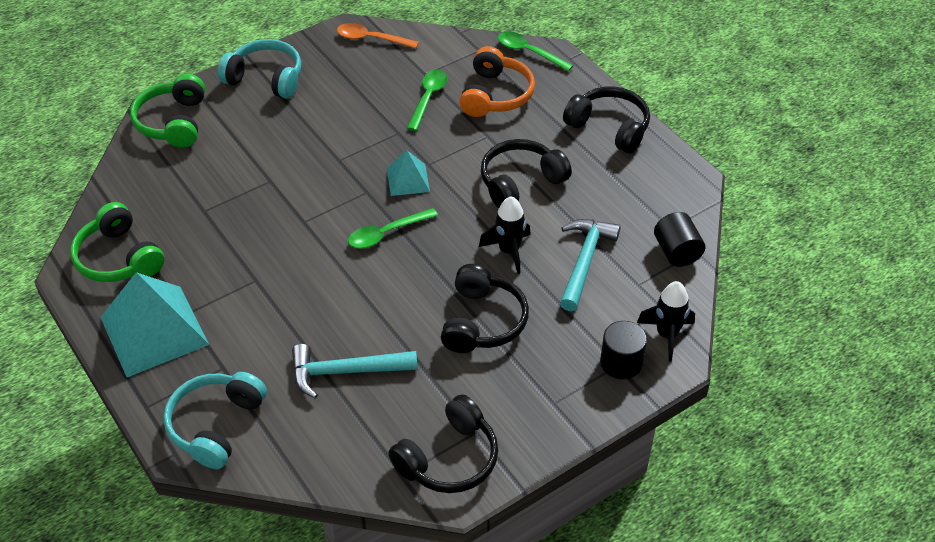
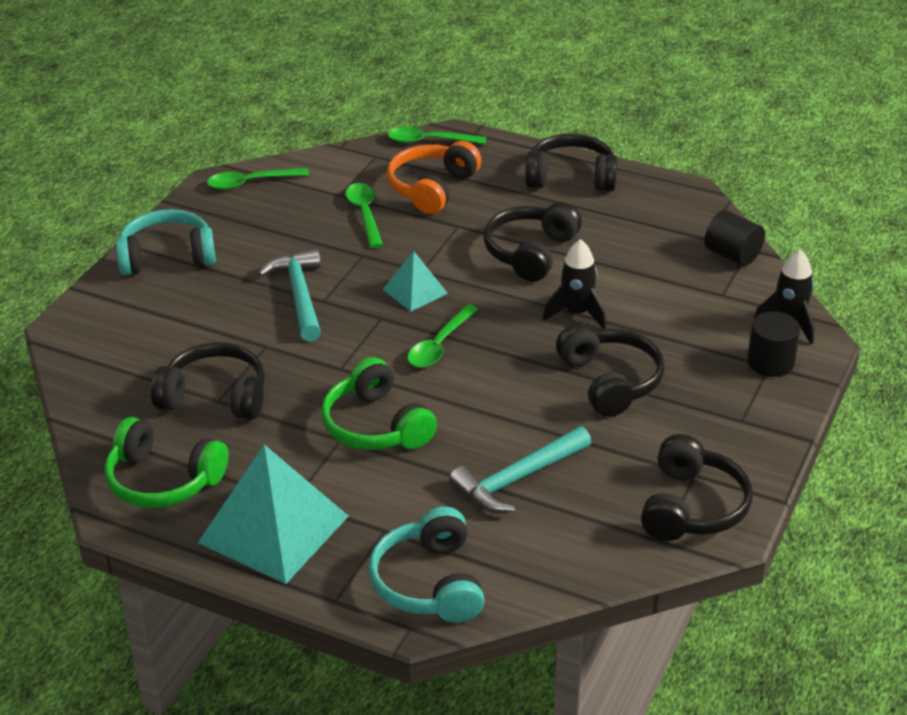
camera: 30 degrees left, 10 degrees down
(173, 122) = (98, 333): green headphones -> green headphones (376, 425)
(204, 207) = (215, 396): none -> black headphones
(371, 39) = (251, 183): orange spoon -> green spoon
(495, 95) = (432, 188): orange headphones -> orange headphones turned 135 degrees counterclockwise
(584, 261) = (657, 294): turquoise hammer -> turquoise hammer (300, 295)

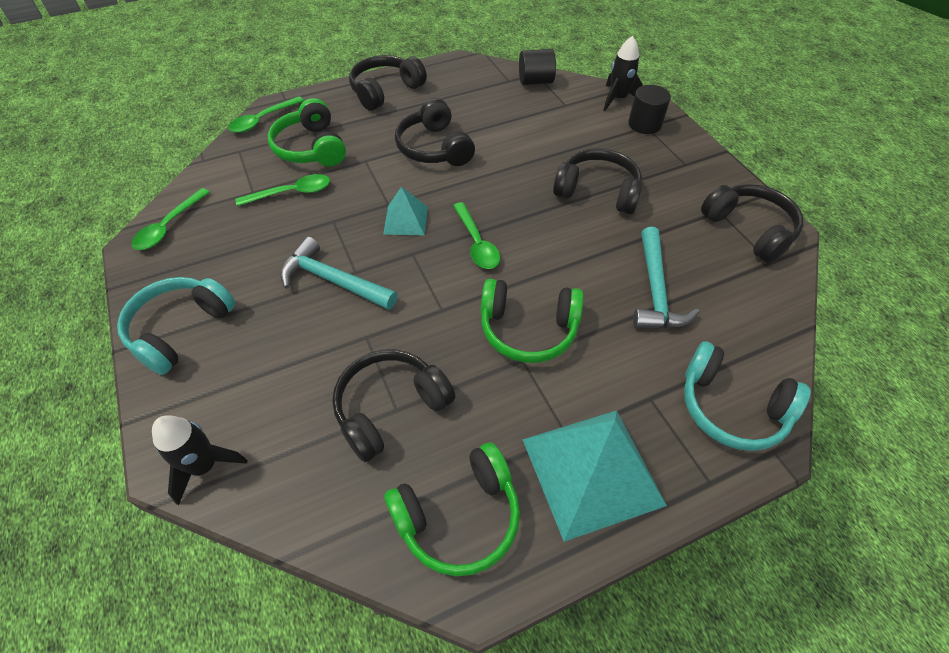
camera: 50 degrees left, 15 degrees up
(365, 214) = (292, 193): green spoon -> green spoon turned 135 degrees clockwise
(432, 188) = (311, 148): orange headphones -> green headphones
(576, 313) = (517, 165): black rocket -> black rocket (205, 466)

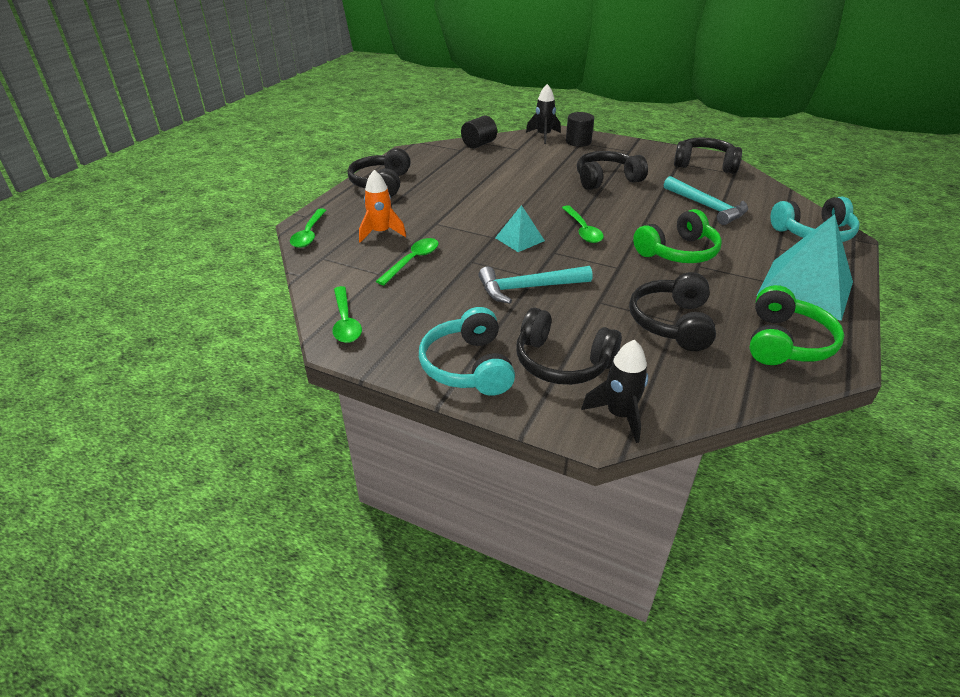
camera: 40 degrees left, 15 degrees down
(311, 148) = (381, 233): green headphones -> orange rocket
(434, 148) = (472, 198): black headphones -> black headphones (562, 362)
(477, 243) = (582, 230): green spoon -> green spoon turned 45 degrees clockwise

